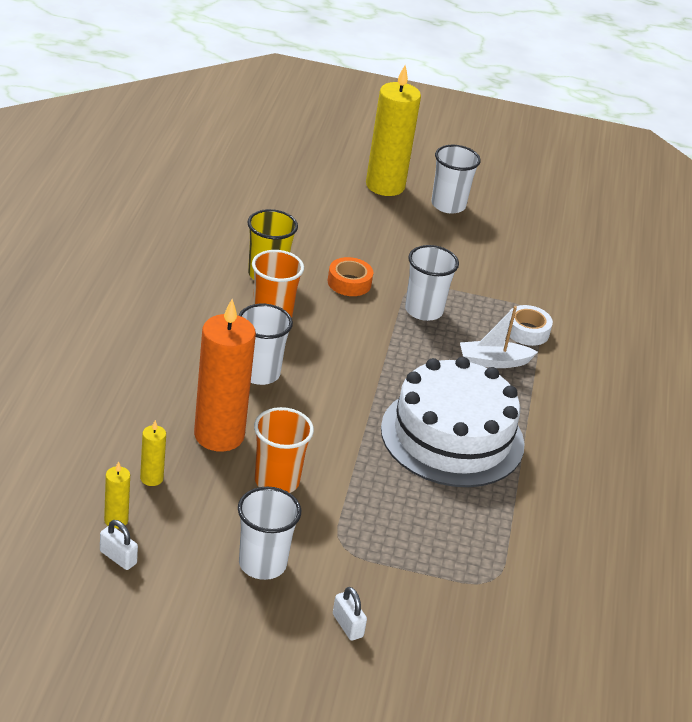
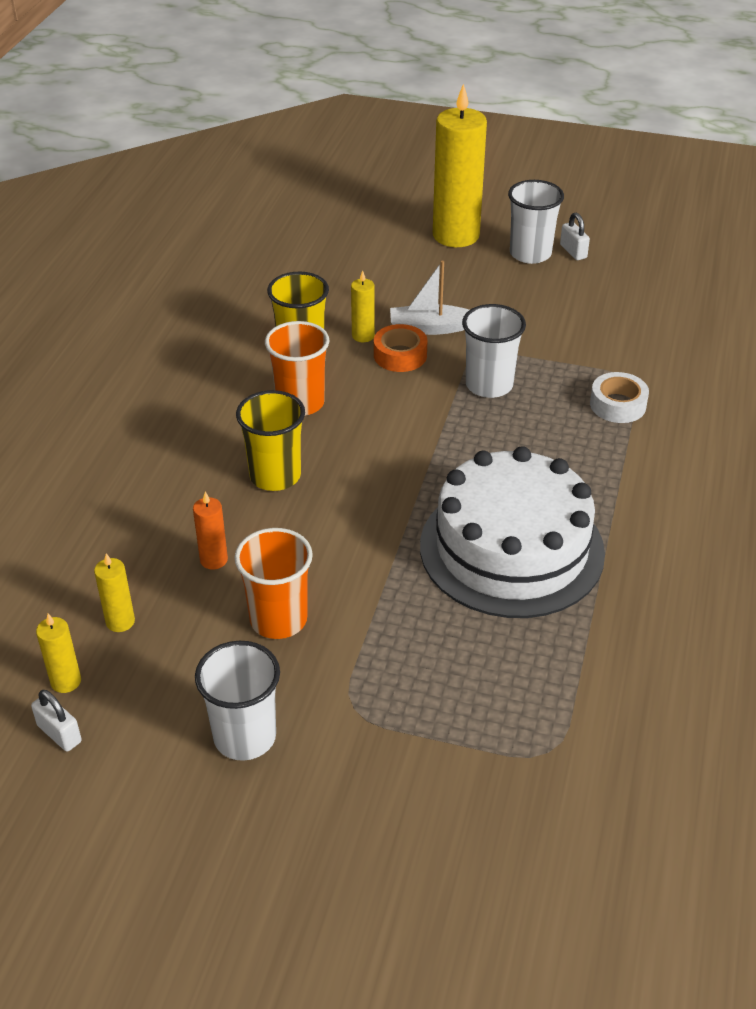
camera: 10 degrees right, 5 degrees up
(219, 435) = (214, 560): orange candle -> orange candle, size x0.44
(259, 373) = (275, 476): white cup -> yellow cup
(317, 265) = (363, 336): none -> yellow candle
(347, 625) = (347, 825): white padlock -> white padlock (573, 251)
(493, 361) = (572, 446): white boat -> white boat (430, 328)

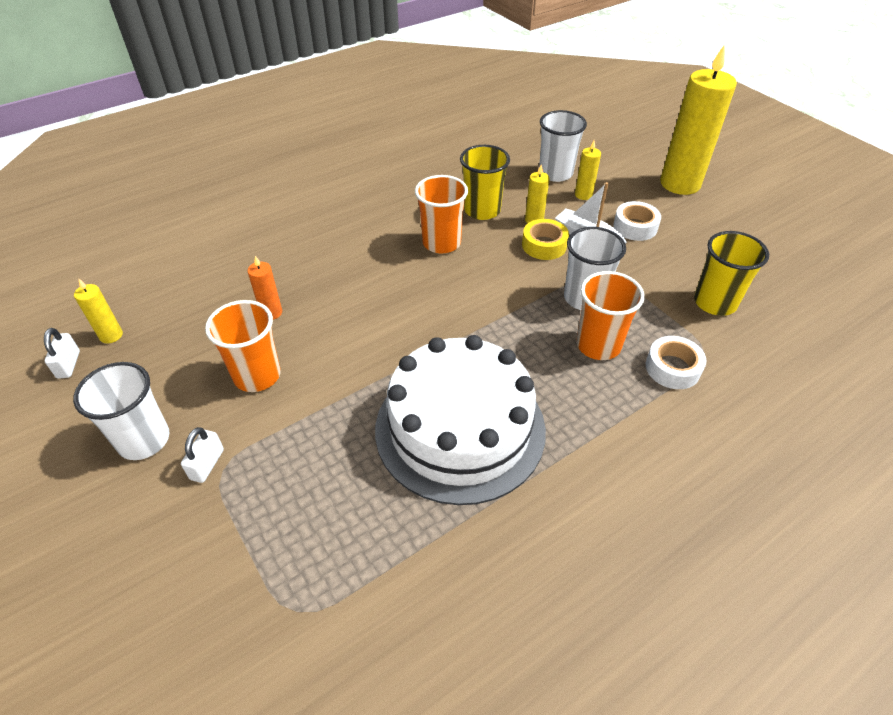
camera: 40 degrees right, 5 degrees up
(120, 621) = (179, 318): yellow candle -> yellow candle (583, 195)
(275, 476) = (370, 281): yellow cup -> yellow cup (715, 302)
(400, 355) = (544, 245): orange tape -> yellow tape
(461, 297) = (635, 227): none -> white tape
(530, 254) = (725, 221): white cup -> white cup (555, 173)
(543, 418) = (598, 345): none -> orange cup
(573, 251) = (765, 234): white padlock -> white padlock (207, 464)

